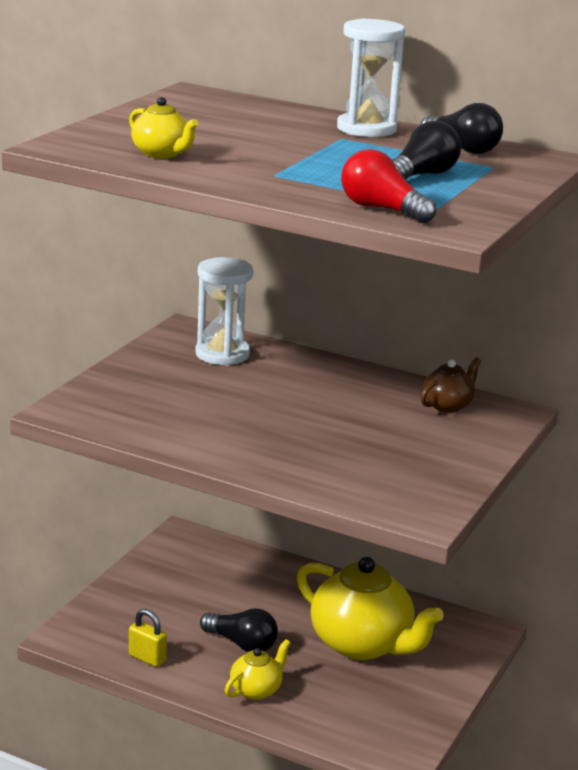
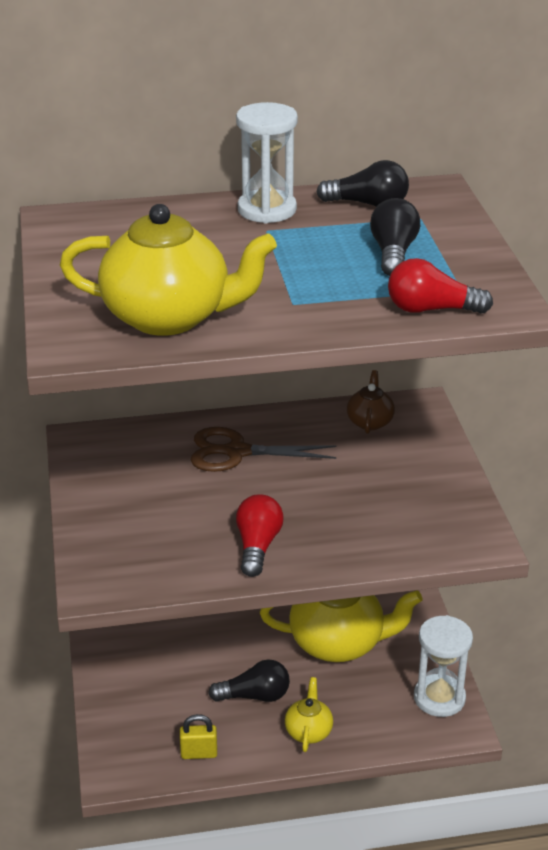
camera: 35 degrees left, 10 degrees up
(161, 154) = (169, 317): yellow teapot -> yellow teapot, size x2.07
(222, 354) = (144, 453): white hourglass -> white hourglass (439, 698)
(223, 439) = (257, 546): none -> red light bulb
(298, 381) = (237, 452): none -> brown scissors

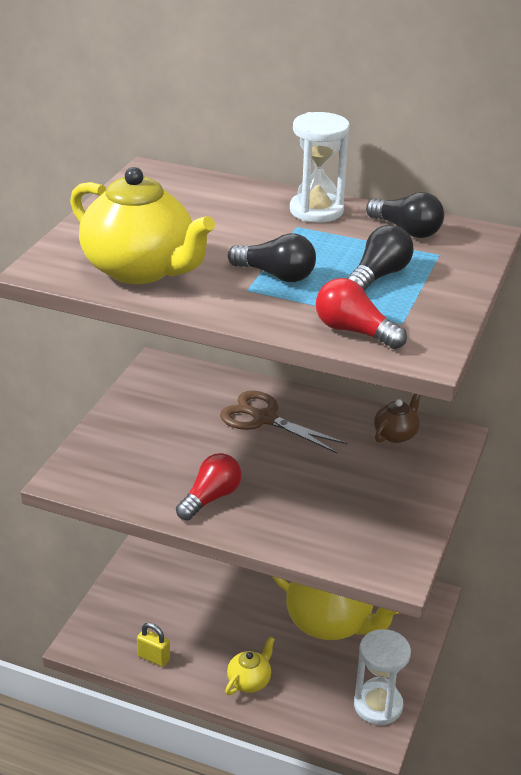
camera: 30 degrees right, 0 degrees up
(255, 696) = (230, 633): black light bulb -> black light bulb (276, 275)

